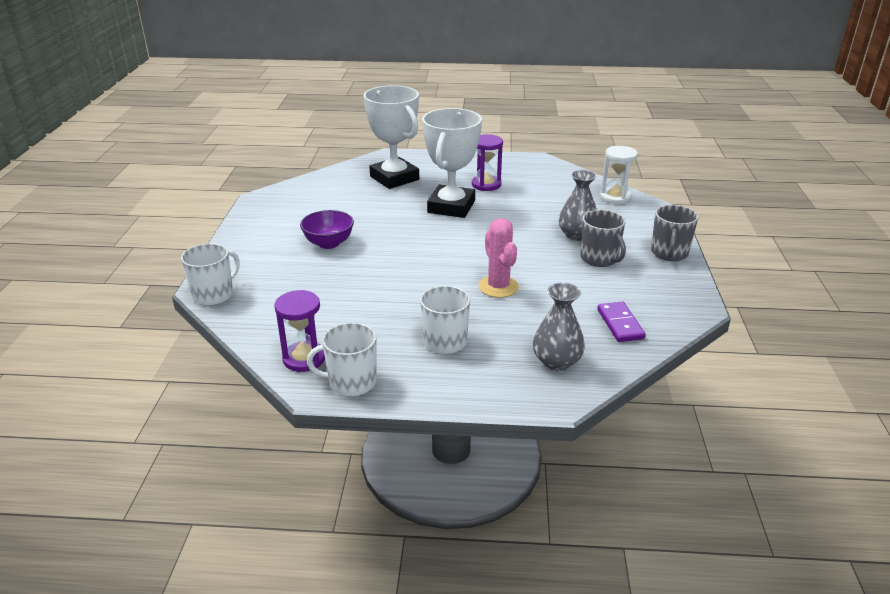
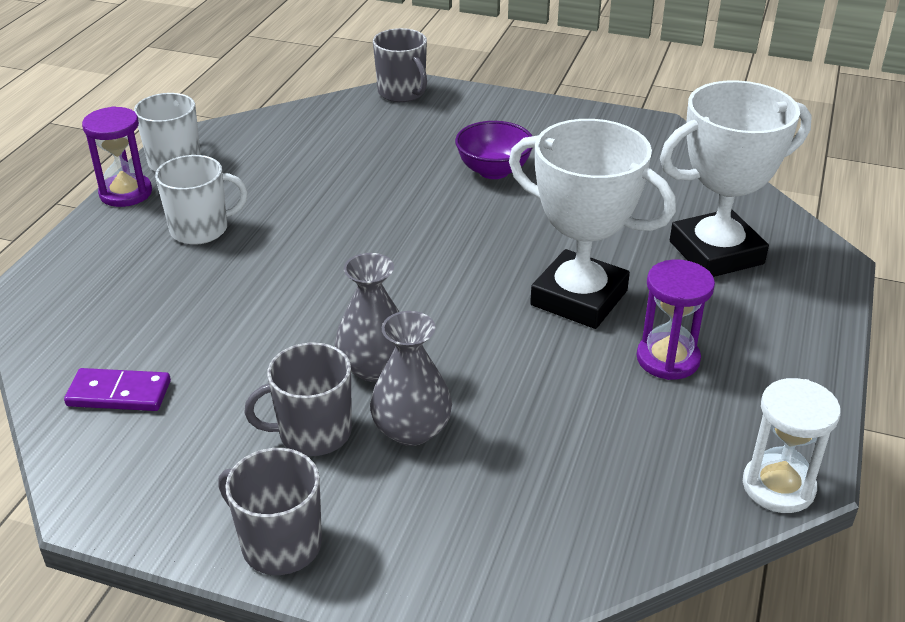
camera: 105 degrees right, 5 degrees up
(214, 294) = (402, 93): white mug -> grey mug
(304, 358) = (238, 138): purple hourglass -> purple hourglass (126, 193)
(498, 287) = (294, 297): pink cactus -> none
(556, 361) = (90, 308): grey vase -> grey vase (374, 367)
(615, 197) = (560, 549): white hourglass -> white hourglass (778, 486)

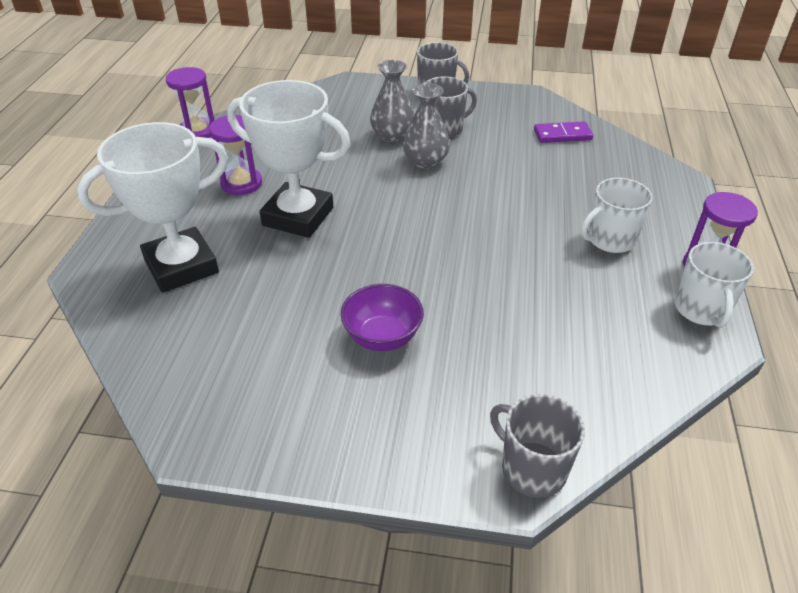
camera: 170 degrees right, 5 degrees up
(778, 486) = (198, 131): white hourglass -> purple hourglass

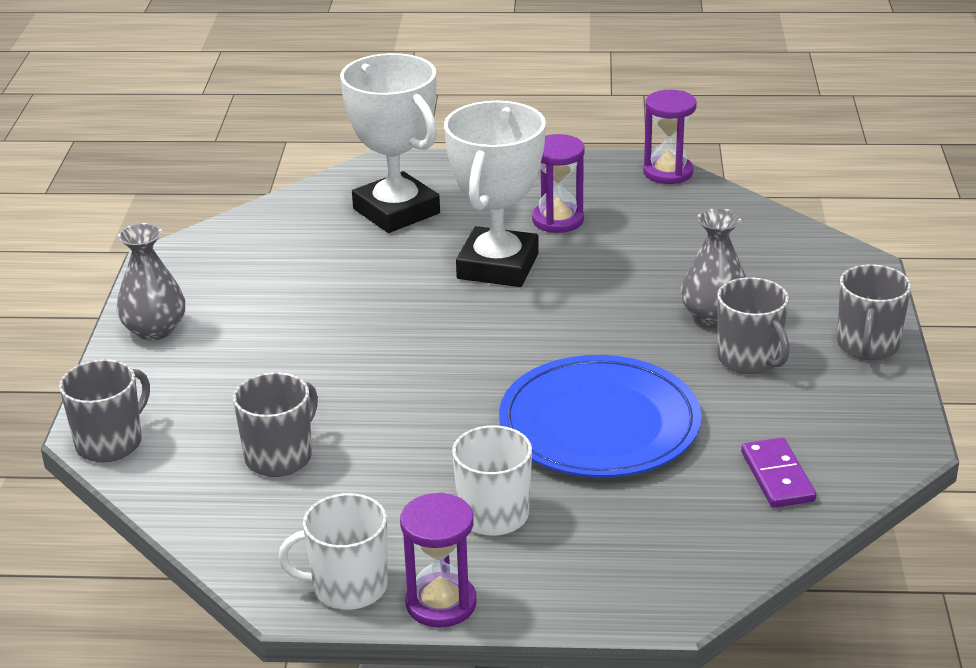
camera: 85 degrees right, 10 degrees down
(382, 337) = (292, 343): purple bowl -> none
(425, 161) = (652, 348): grey vase -> grey vase (154, 330)
(510, 189) = (599, 423): none -> blue plate
(551, 345) = (280, 457): none -> grey mug

